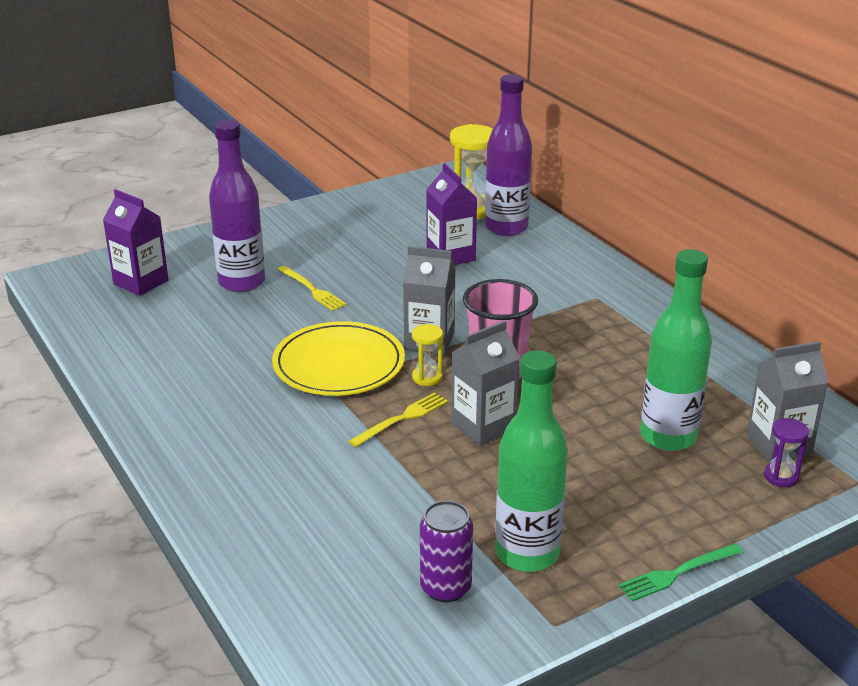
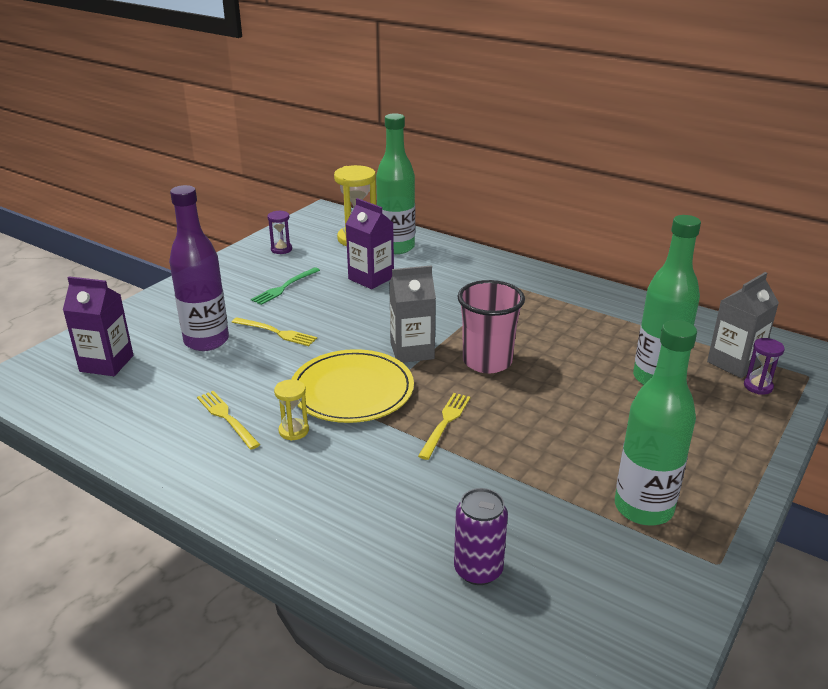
camera: 25 degrees left, 0 degrees up
(206, 359) = (227, 418): none -> yellow fork
(384, 205) = (281, 249): none -> purple hourglass
(427, 377) = (436, 382): yellow hourglass -> yellow hourglass (294, 431)
(445, 588) = (608, 562): purple can -> purple can (478, 570)
(483, 426) = (516, 410): grey carton -> none
(506, 228) = (396, 247): purple bottle -> green bottle
(677, 573) = (762, 486): green fork -> green fork (284, 287)

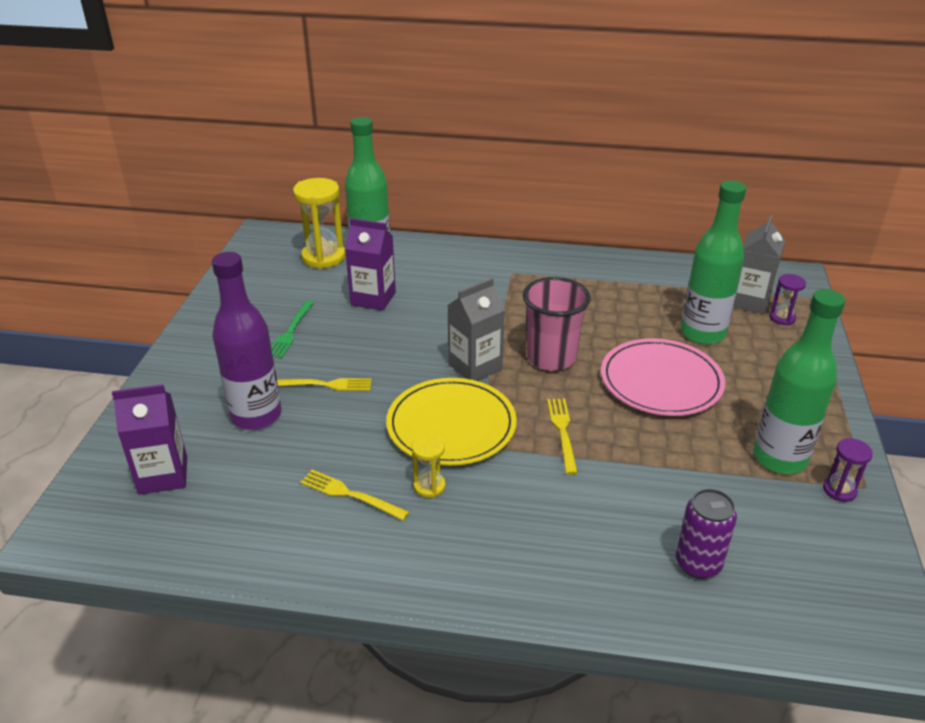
camera: 25 degrees left, 5 degrees up
(281, 249) = (251, 288): purple hourglass -> purple hourglass (839, 490)
(577, 408) = (661, 381): none -> pink plate

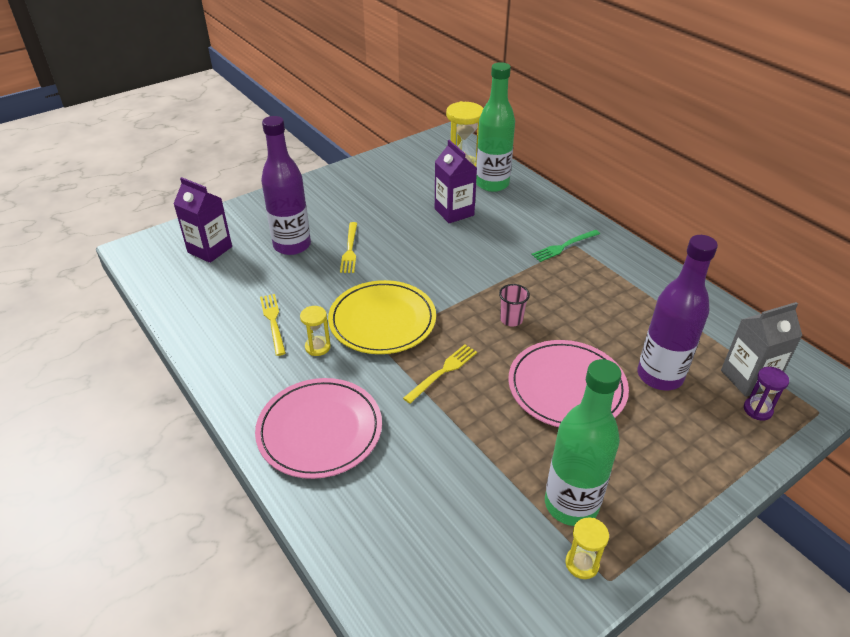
camera: 45 degrees right, 5 degrees up
(290, 331) = (377, 206): green fork -> green fork (564, 246)
(324, 385) = (350, 249): yellow fork -> yellow fork turned 45 degrees clockwise
(475, 367) = (451, 293): grey carton -> none
(540, 550) = (319, 430): none -> pink plate
(551, 358) = (511, 319): pink cup -> pink cup, size x0.51
(698, 563) = (397, 519): purple can -> none
(702, 333) = (659, 376): green bottle -> purple bottle
(839, 490) = (582, 564): purple hourglass -> yellow hourglass

